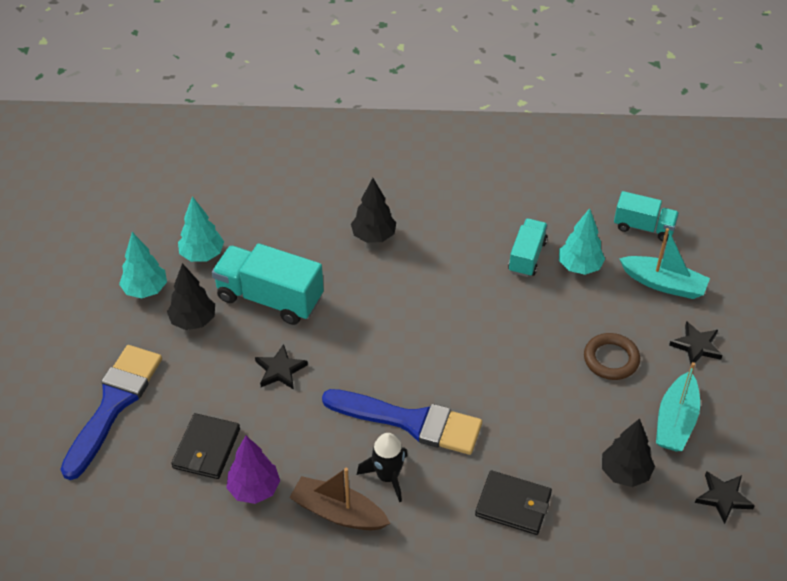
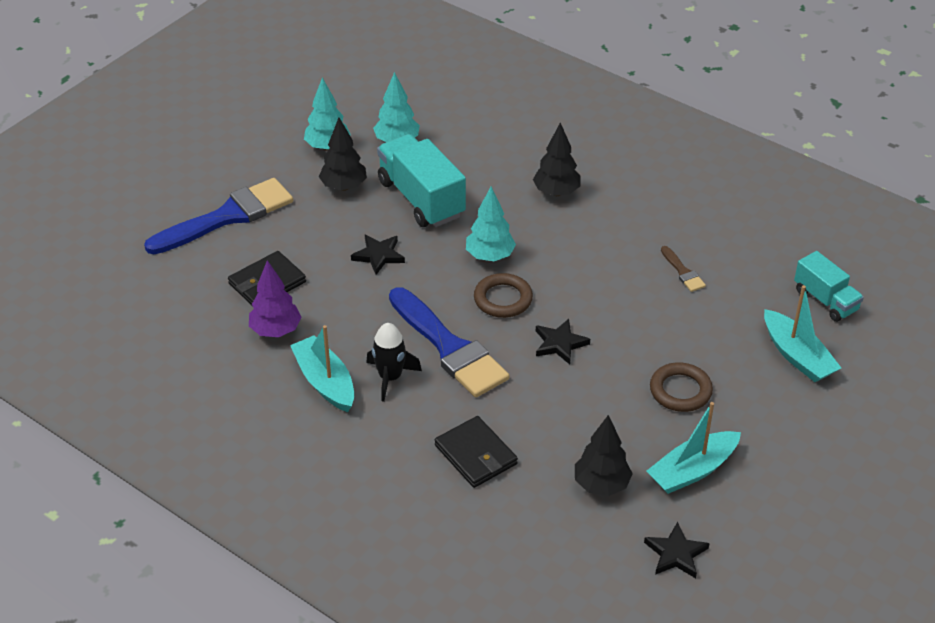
camera: 35 degrees right, 5 degrees down
(338, 512) = (325, 382): brown boat -> turquoise boat
(414, 354) = (503, 299): none -> brown ring
(527, 257) = (683, 272): turquoise truck -> brown brush
(579, 267) = (726, 303): turquoise tree -> turquoise tree (490, 256)
(696, 346) = (777, 422): black star -> black star (560, 344)

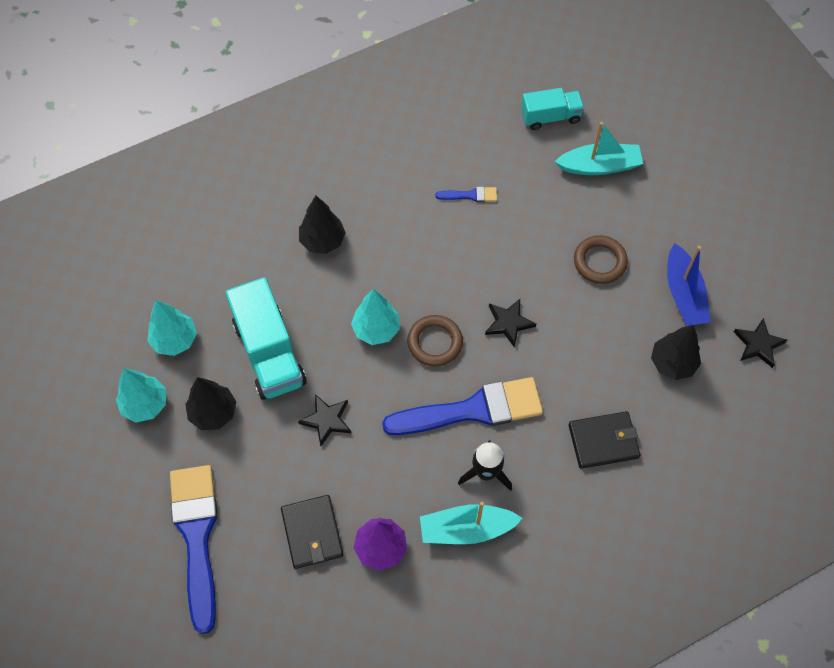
camera: 65 degrees left, 20 degrees up
(421, 199) = (269, 353): turquoise truck -> turquoise truck turned 105 degrees counterclockwise
(683, 272) = (470, 195): brown brush -> blue brush
(692, 471) = (684, 294): turquoise boat -> blue boat

